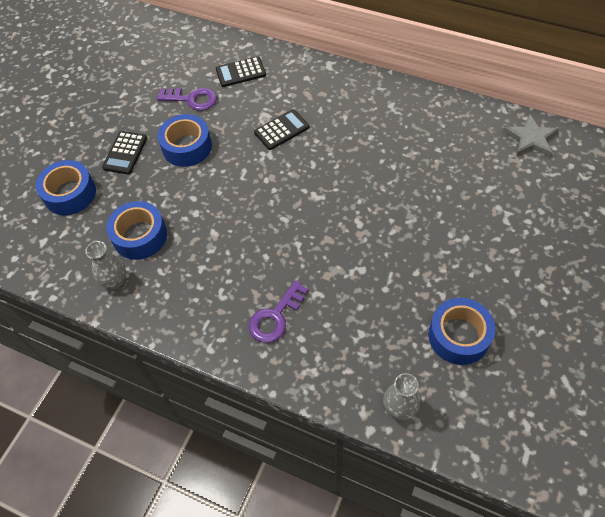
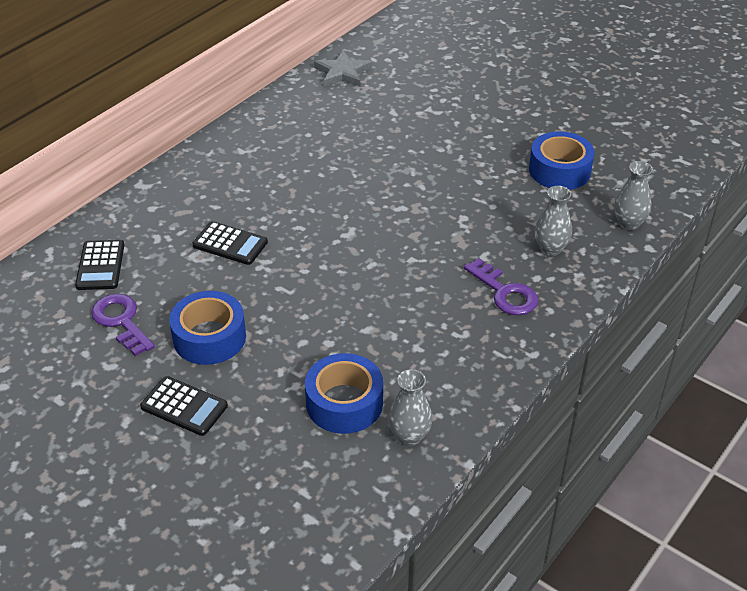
camera: 80 degrees left, 15 degrees down
(70, 194) = (232, 479): blue tape -> none
(192, 99) = (121, 321): purple key -> purple key turned 60 degrees counterclockwise
(281, 130) = (230, 244): black calculator -> black calculator turned 135 degrees clockwise
(341, 344) = (550, 249): none -> grey vase

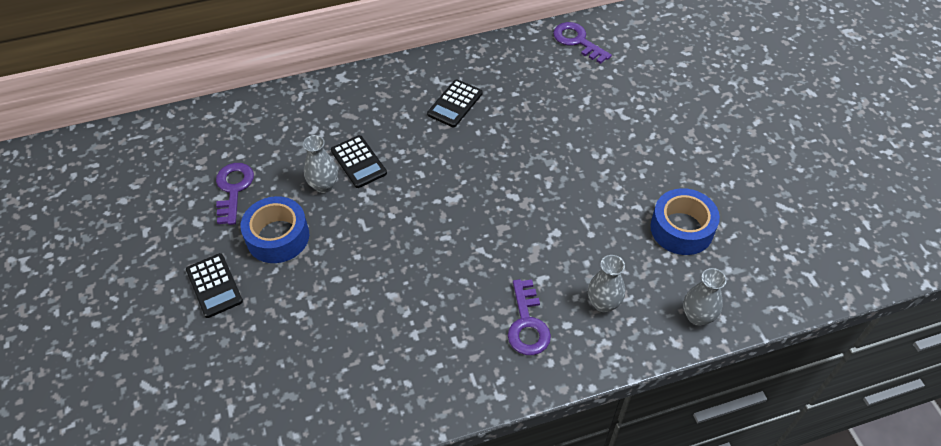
camera: 35 degrees right, 10 degrees up
(100, 265) = (258, 134): black calculator -> black calculator (455, 104)
(342, 72) = (577, 41): grey star -> purple key
(344, 403) = (320, 351): blue tape -> none
(409, 436) = (341, 410): grey vase -> grey vase (324, 185)

